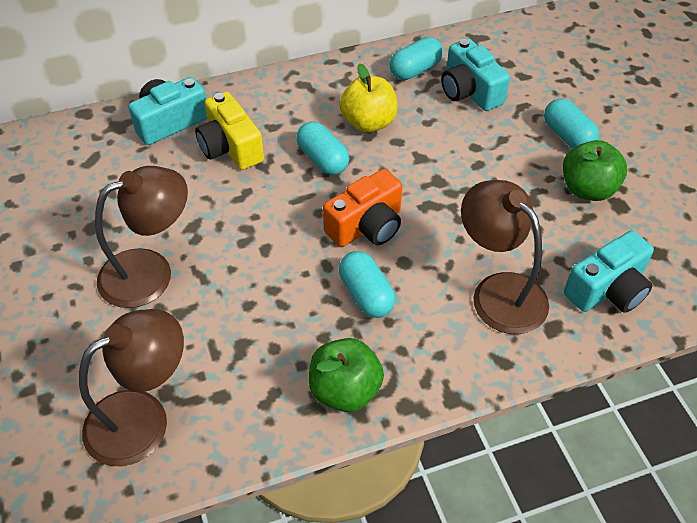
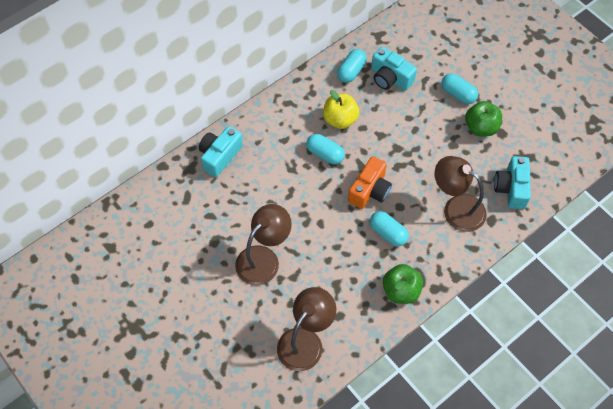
camera: 20 degrees left, 10 degrees up
(230, 147) = (266, 162): yellow camera -> none
(607, 289) = (511, 188): turquoise camera -> turquoise camera turned 150 degrees clockwise

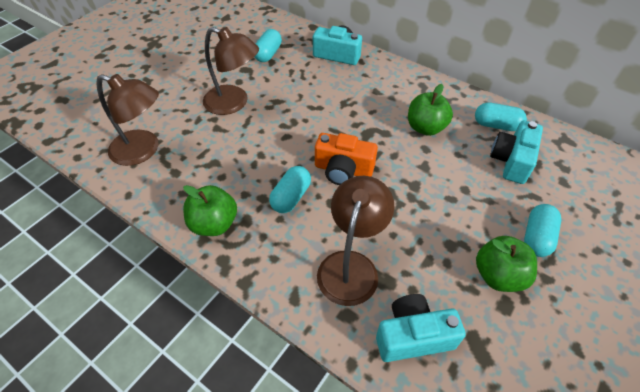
camera: 75 degrees right, 10 degrees down
(325, 154) = (374, 124): turquoise capsule -> turquoise capsule (268, 54)
(340, 119) = (425, 128): yellow apple -> green apple

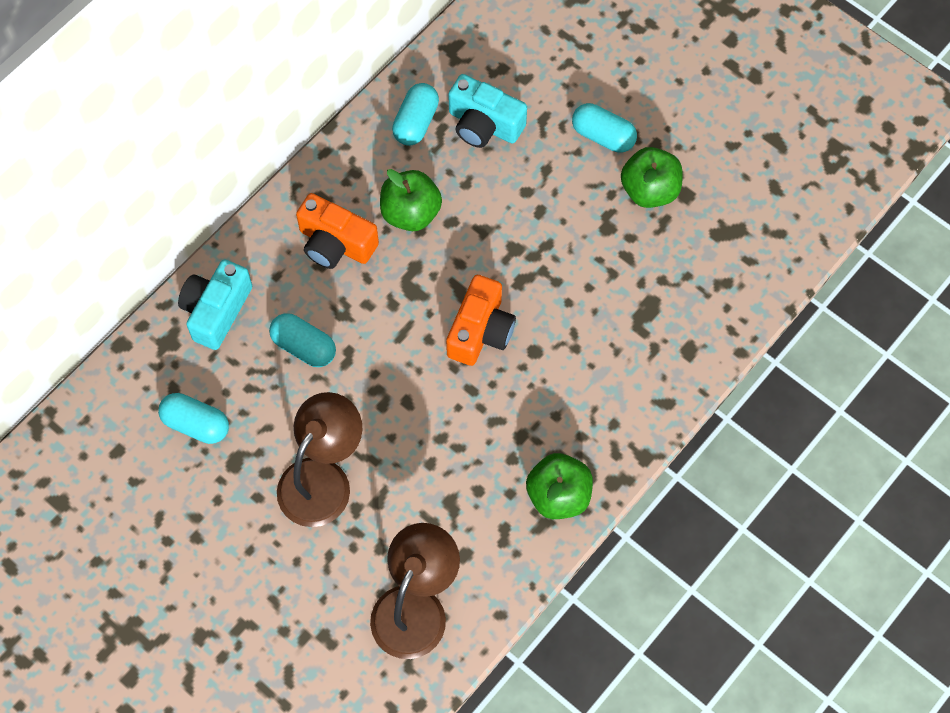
camera: 85 degrees left, 15 degrees up
(291, 197) = (522, 400): turquoise capsule -> turquoise capsule (304, 347)
(351, 265) = (629, 339): brown lamp -> none
(393, 96) = (335, 243): none -> orange camera
(413, 336) = (714, 289): turquoise camera -> none

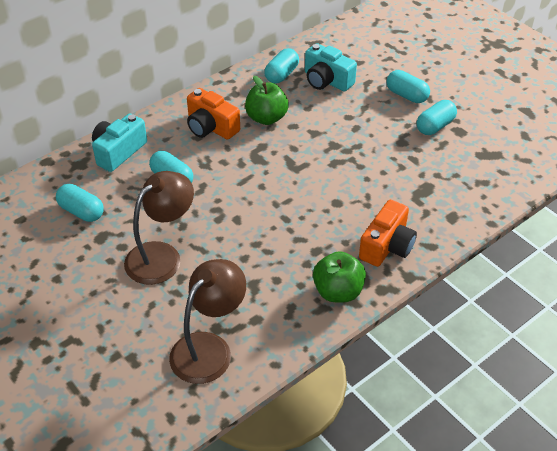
camera: 10 degrees right, 20 degrees down
(480, 331) = (300, 186): orange camera -> orange camera (387, 246)
(649, 190) = (435, 126): green apple -> turquoise capsule

